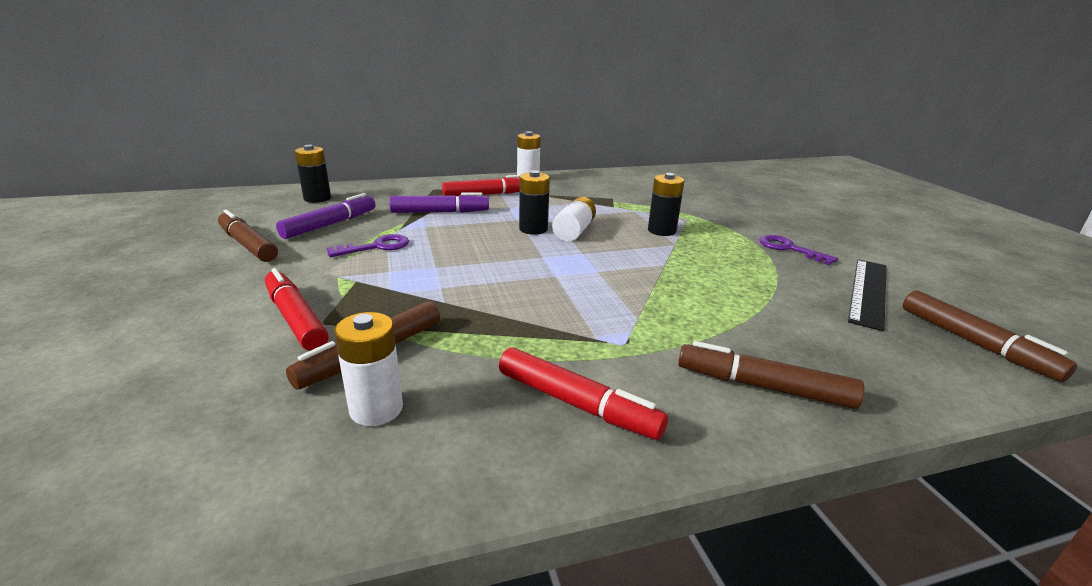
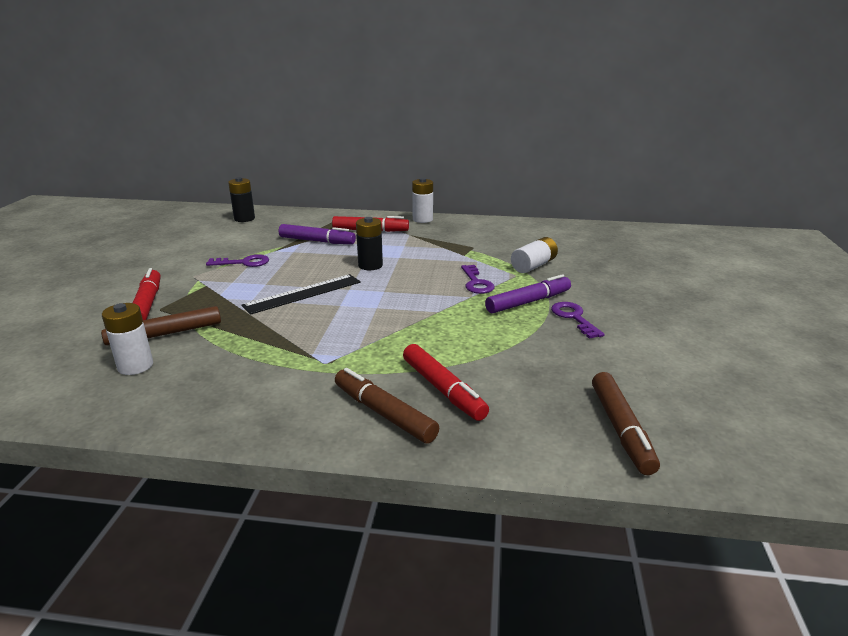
camera: 25 degrees right, 0 degrees up
(248, 245) = (168, 249): brown marker -> none
(330, 224) = (232, 241): purple marker -> purple marker (528, 302)
(574, 231) = (400, 272): white battery -> white battery (533, 265)
(577, 404) = (246, 392): red marker -> red marker (443, 389)
(661, 231) = (476, 283): black battery -> purple key
(868, 291) = (590, 368): black ruler -> black ruler (303, 293)

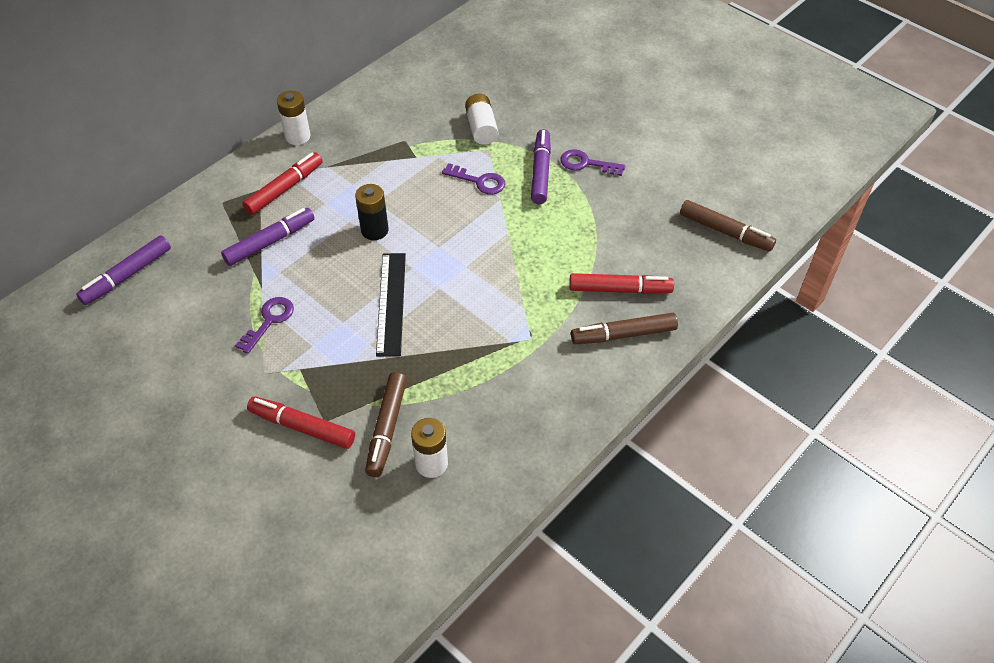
camera: 55 degrees left, 25 degrees up
(244, 219) = (127, 276): black battery -> purple marker

